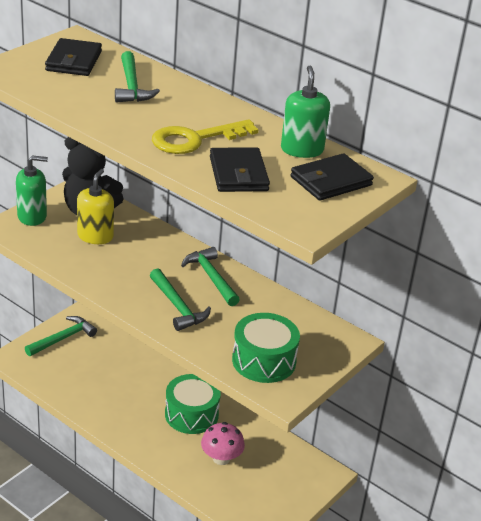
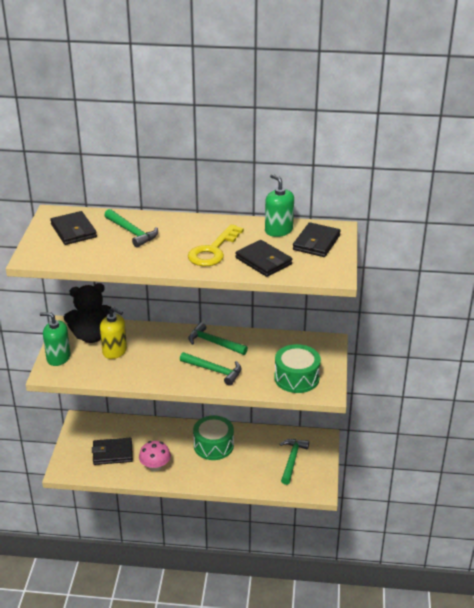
camera: 30 degrees left, 0 degrees up
(32, 216) = (58, 358): green soap dispenser -> green soap dispenser turned 120 degrees counterclockwise
(63, 338) = (84, 440): green hammer -> green hammer (292, 460)
(78, 366) = (112, 453): none -> black wallet
(95, 236) = (115, 351): yellow soap dispenser -> yellow soap dispenser turned 135 degrees clockwise
(221, 458) = (256, 462): pink mushroom -> pink mushroom (155, 466)

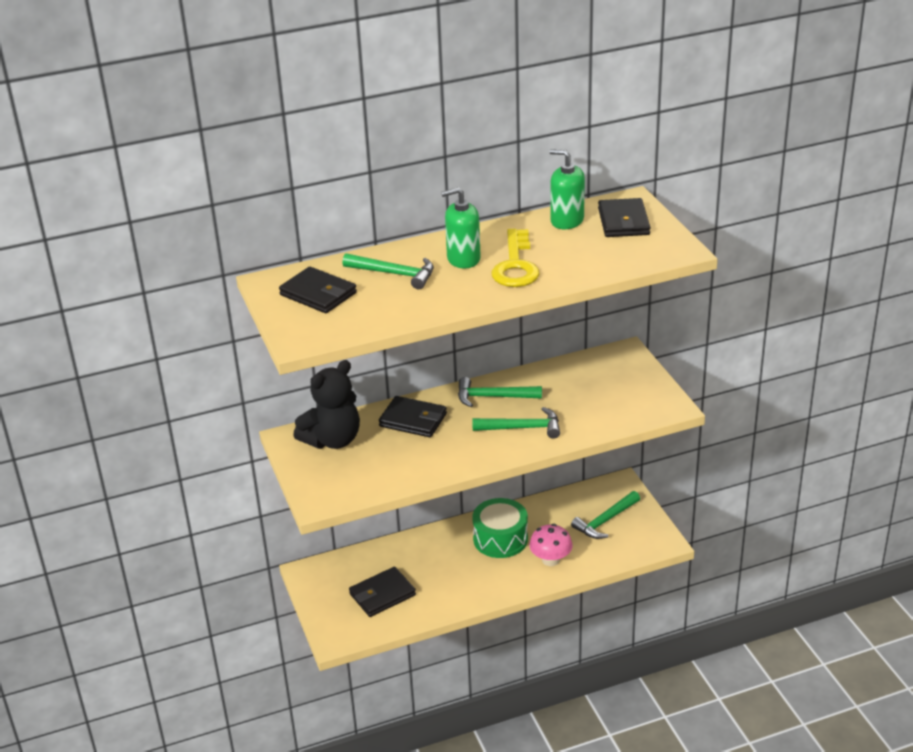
camera: 25 degrees left, 0 degrees up
(58, 358) = (314, 480): green soap dispenser -> green soap dispenser (463, 259)
(115, 351) = (379, 447): yellow soap dispenser -> none
(155, 466) = (449, 589): pink mushroom -> pink mushroom (550, 560)
(263, 261) = (586, 259): black wallet -> black wallet (413, 420)
(292, 460) = (605, 521): green hammer -> green hammer turned 120 degrees counterclockwise
(296, 378) = (624, 403): green drum -> none

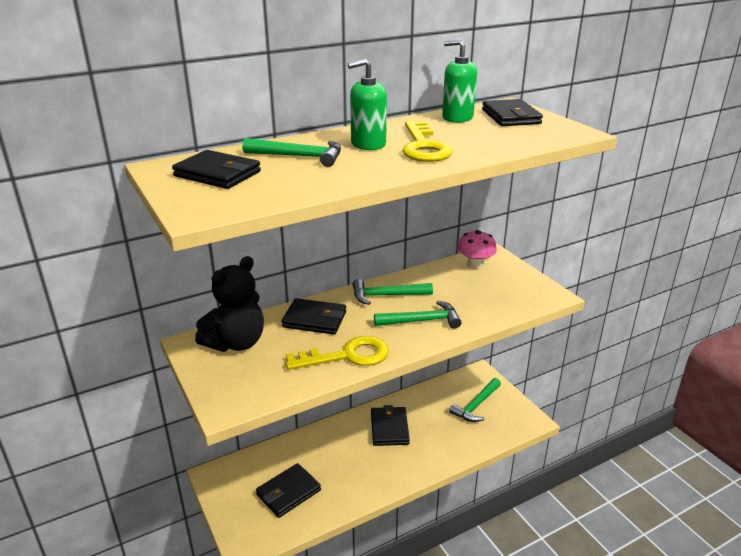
camera: 10 degrees left, 5 degrees down
(438, 460) = (347, 356): none -> yellow key
(500, 539) = (389, 428): green drum -> black wallet
(550, 560) = (438, 444): pink mushroom -> pink mushroom (475, 264)

